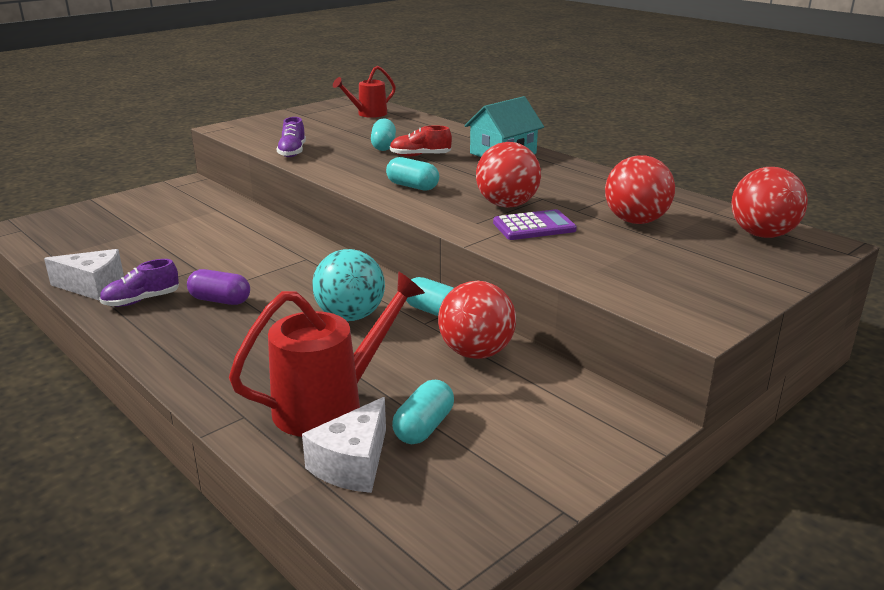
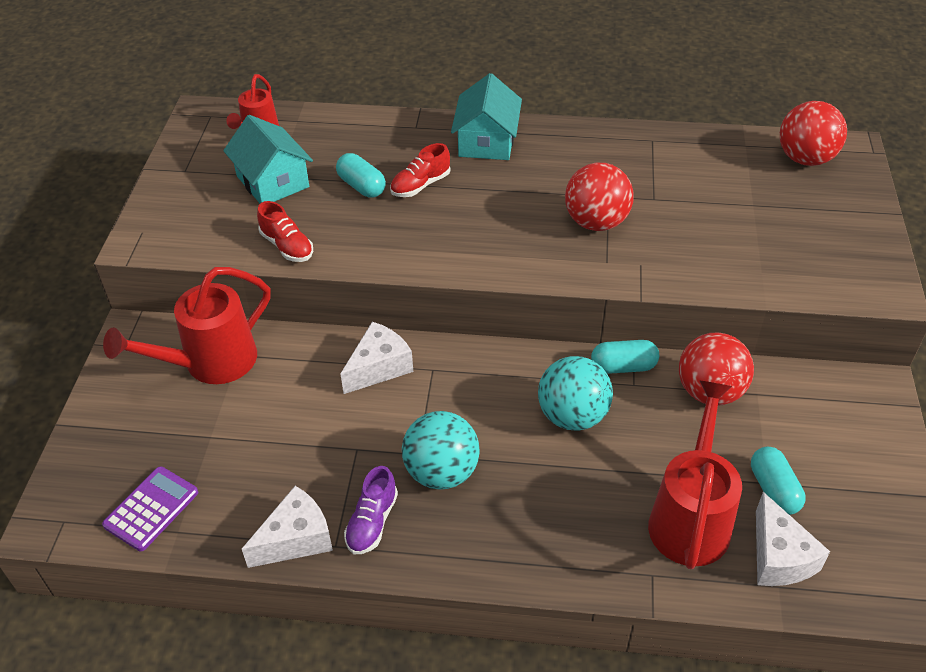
camera: 40 degrees left, 20 degrees up
(198, 207) = (210, 363): none -> red watering can
(220, 300) = (441, 472): purple capsule -> turquoise ball
(278, 244) = (379, 367): none -> white cheese
(292, 152) = (287, 246): purple shoe -> red shoe
(338, 130) = (273, 181): none -> turquoise house
(412, 186) = (484, 239): turquoise capsule -> none
(534, 227) = (654, 241): purple calculator -> purple calculator (151, 509)
(636, 221) = (711, 190): red ball -> none

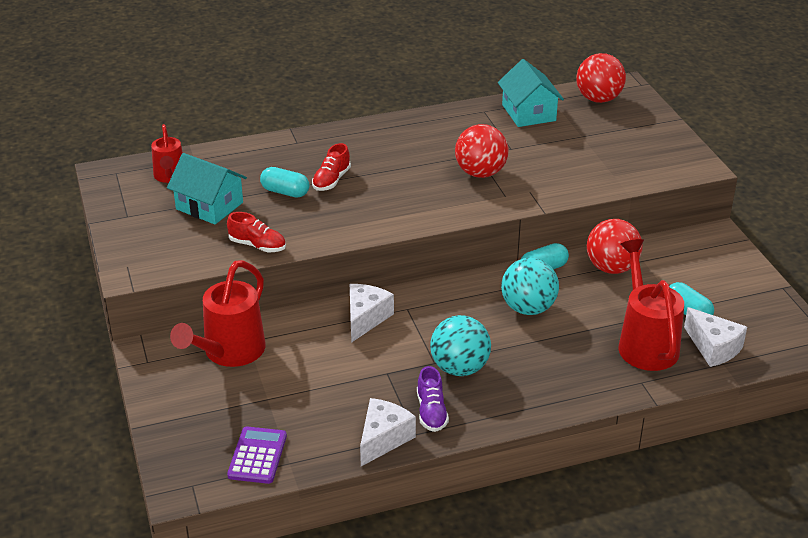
camera: 25 degrees left, 10 degrees down
(486, 141) = (360, 139): turquoise house -> turquoise house (528, 113)

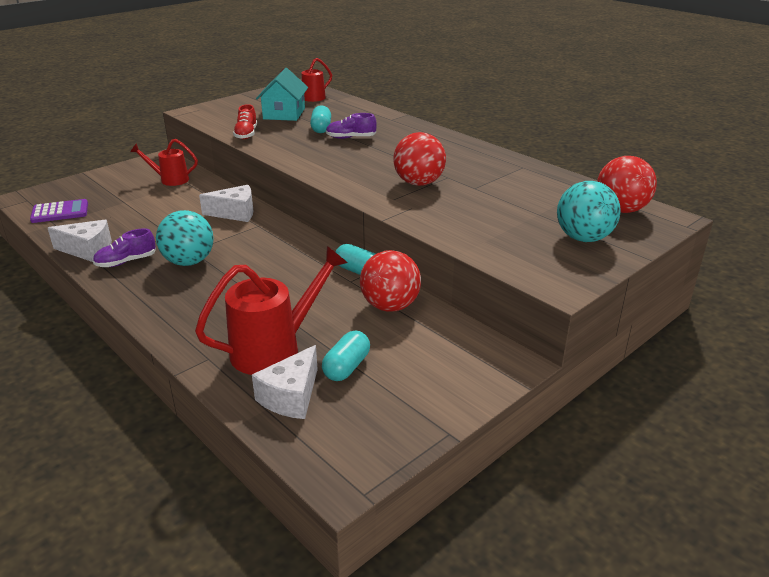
camera: 65 degrees right, 5 degrees down
(229, 353) = (170, 180): red watering can -> red watering can, size x0.60
(331, 180) = (350, 138): red shoe -> purple shoe
(528, 113) = (546, 184): turquoise house -> none
(528, 308) = (292, 275): turquoise ball -> turquoise ball (583, 238)

